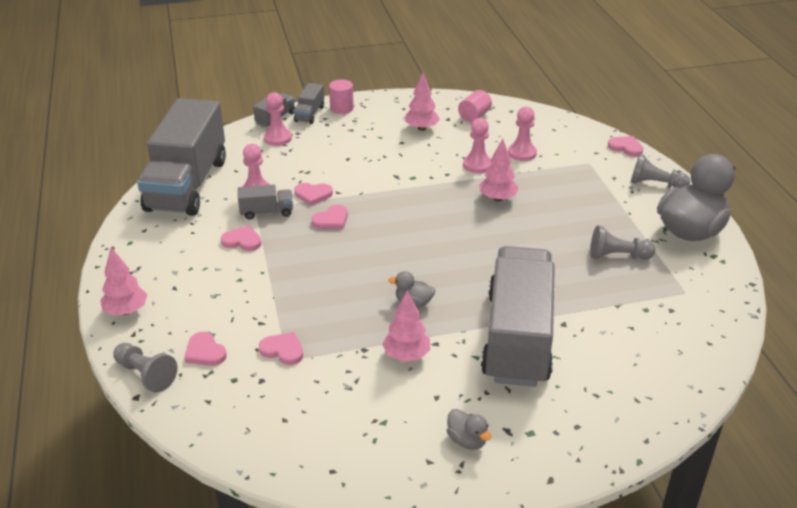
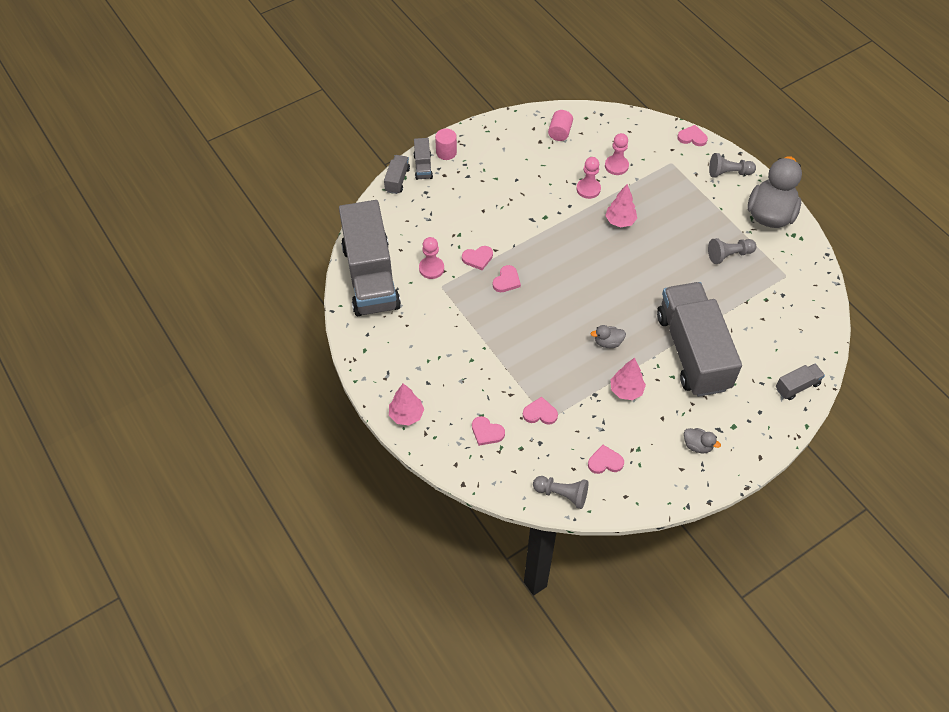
camera: 20 degrees left, 20 degrees up
(145, 375) = (457, 464): grey pawn -> grey pawn (562, 494)
(242, 241) = (451, 322): pink heart -> pink heart (605, 462)
(266, 212) = (452, 287): grey truck -> grey truck (797, 386)
(277, 138) = (413, 203): pink pawn -> none
(421, 128) = (524, 159): pink tree -> none

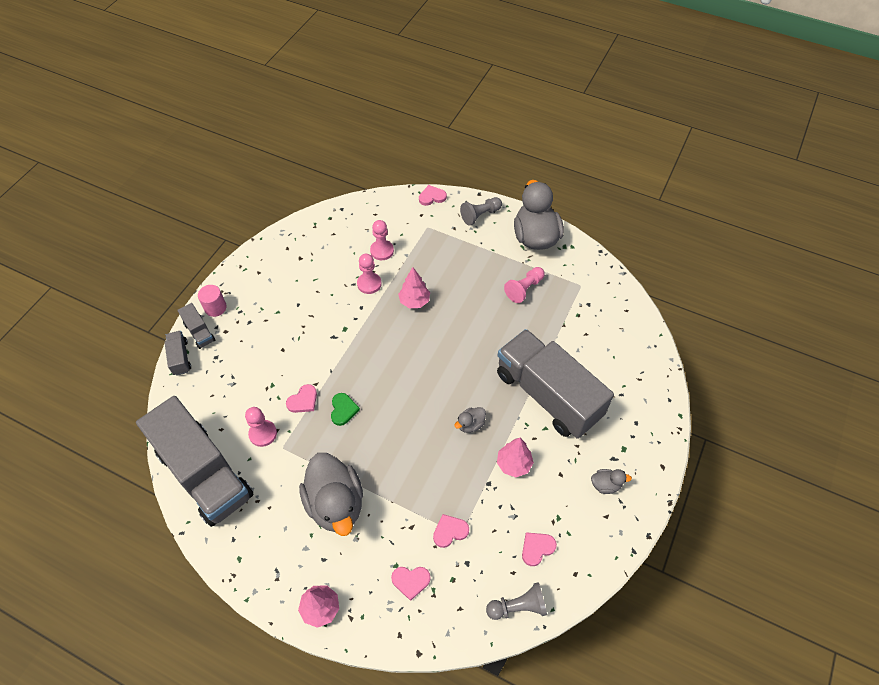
camera: 30 degrees left, 0 degrees up
(460, 348) = (335, 504): none -> grey duck
(506, 280) = (343, 410): pink heart -> green heart
(560, 132) = (313, 242): pink cylinder -> none
(729, 255) = (524, 289): grey pawn -> pink pawn
(797, 386) = (650, 382): grey truck -> none

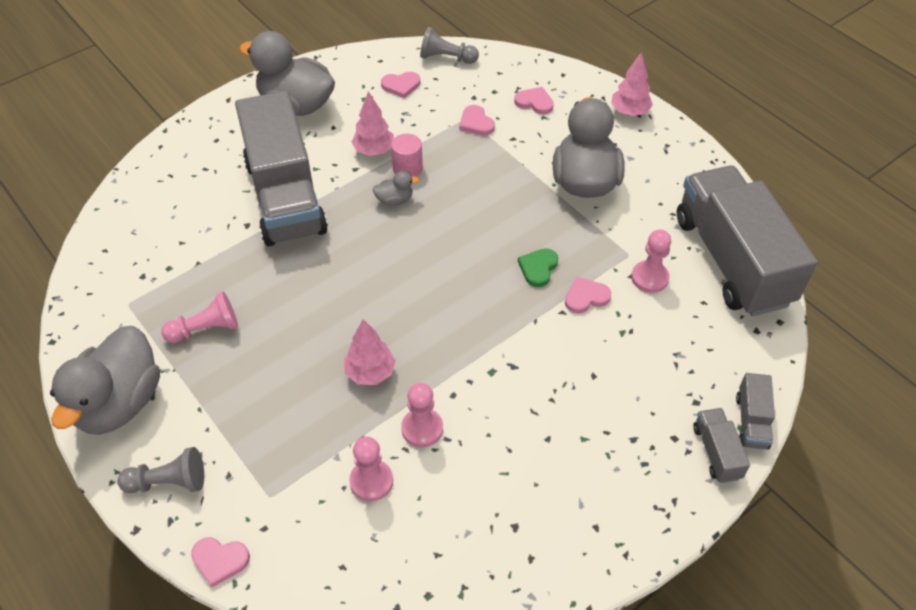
camera: 155 degrees left, 5 degrees down
(215, 308) = (684, 486): pink cylinder -> pink cylinder (407, 168)
(450, 531) = (476, 123): pink heart -> pink heart turned 60 degrees clockwise
(605, 485) = (296, 105): grey duck -> grey duck, size x2.35

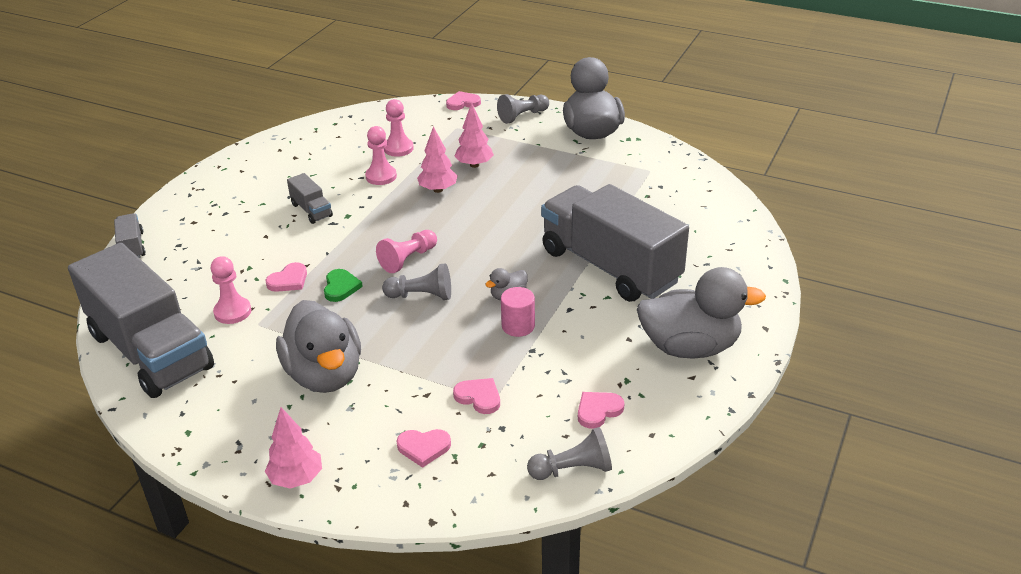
camera: 155 degrees right, 15 degrees down
(205, 329) = (578, 175): pink pawn -> pink pawn (408, 259)
(374, 150) = (566, 331): pink tree -> pink tree (474, 165)
(469, 229) = (421, 296): none -> grey pawn
(716, 452) = (160, 223): grey truck -> grey truck (311, 210)

